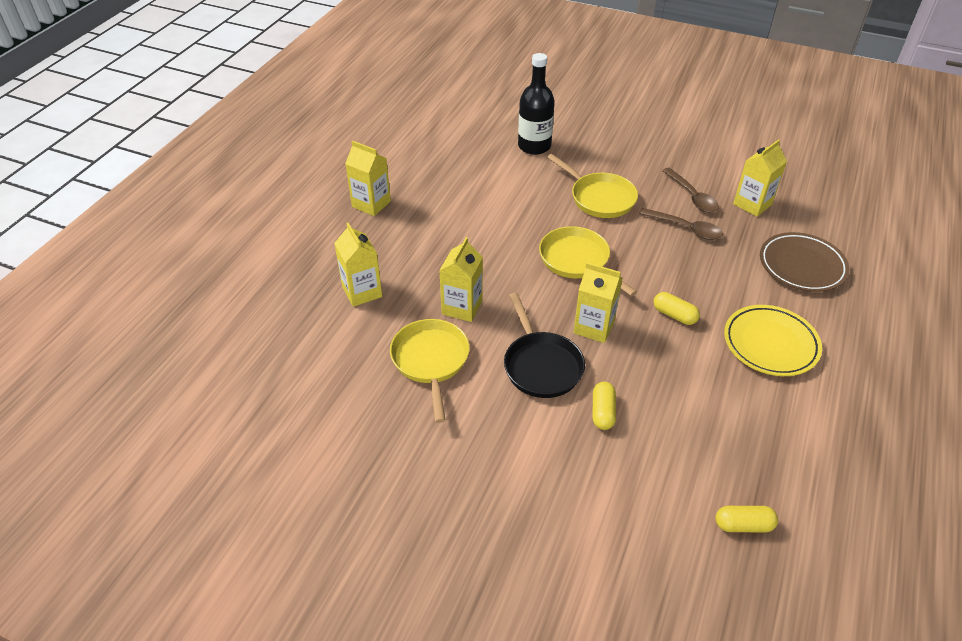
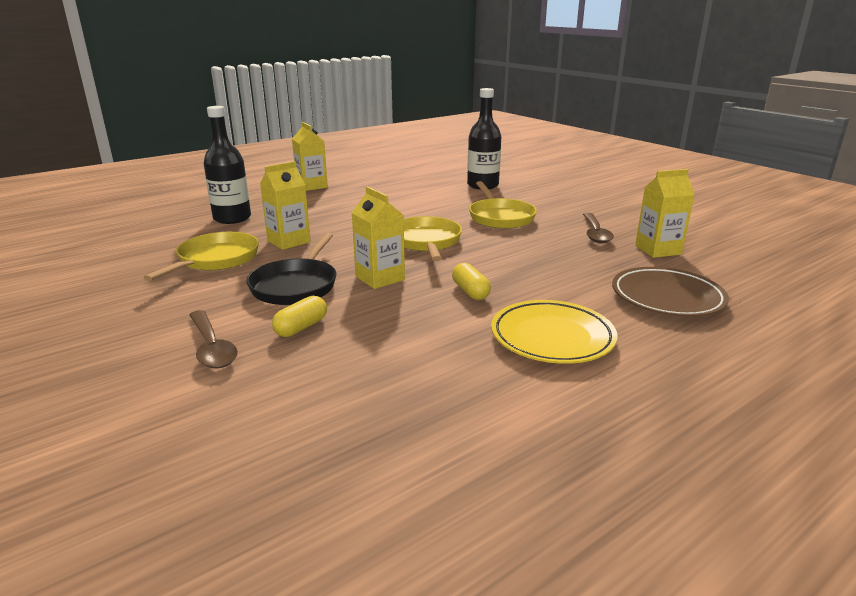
camera: 30 degrees right, 20 degrees down
(362, 292) = (232, 218): yellow carton -> black bottle
(685, 228) = (561, 248): brown spoon -> brown spoon (212, 347)
(743, 525) = (308, 461): yellow capsule -> none

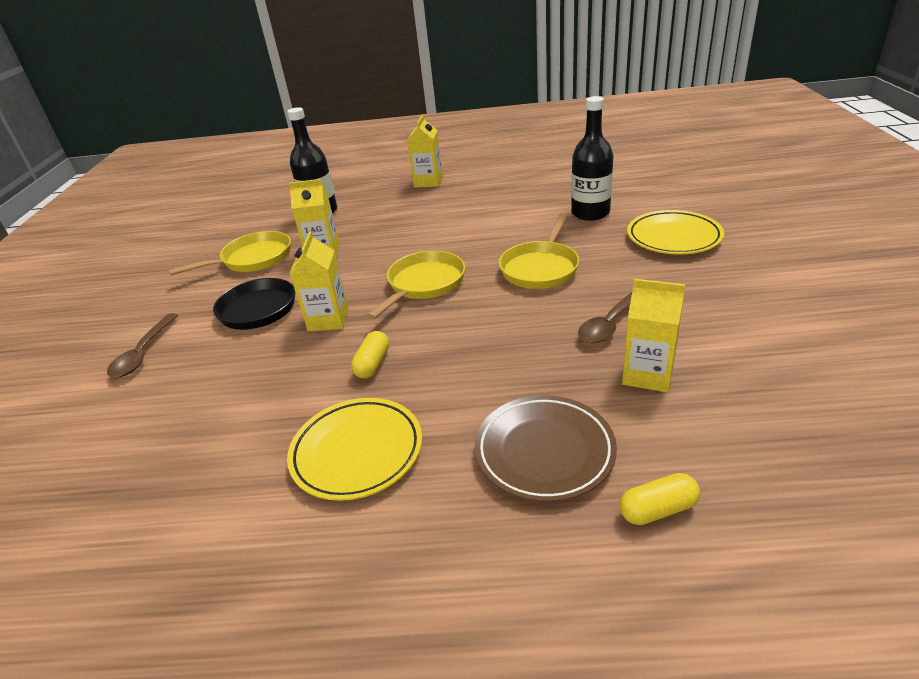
camera: 40 degrees right, 10 degrees up
(301, 327) = (210, 355): yellow capsule -> yellow capsule (657, 509)
(559, 189) = (673, 237): none -> yellow plate

